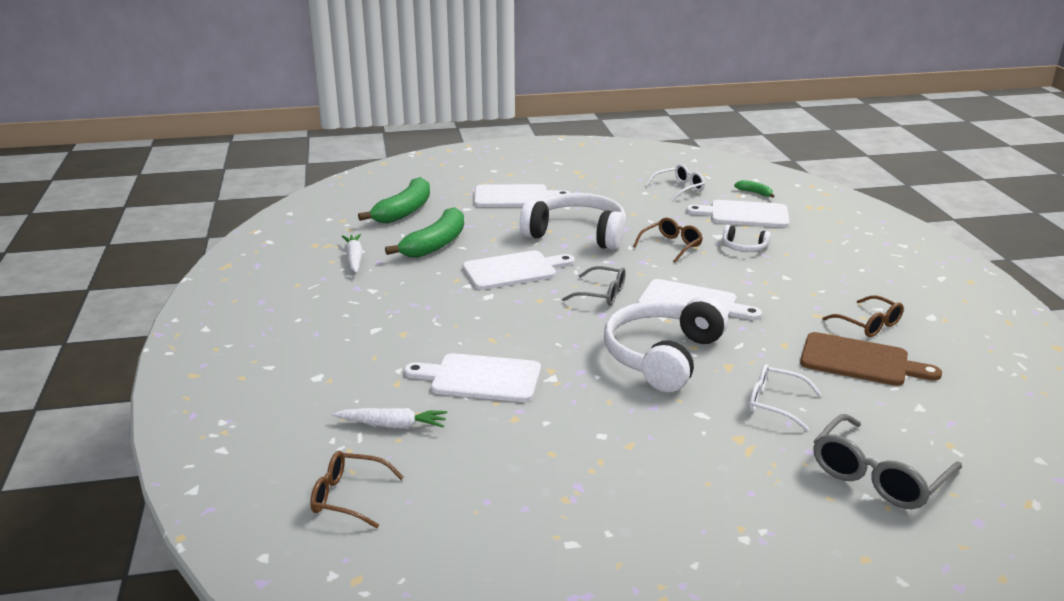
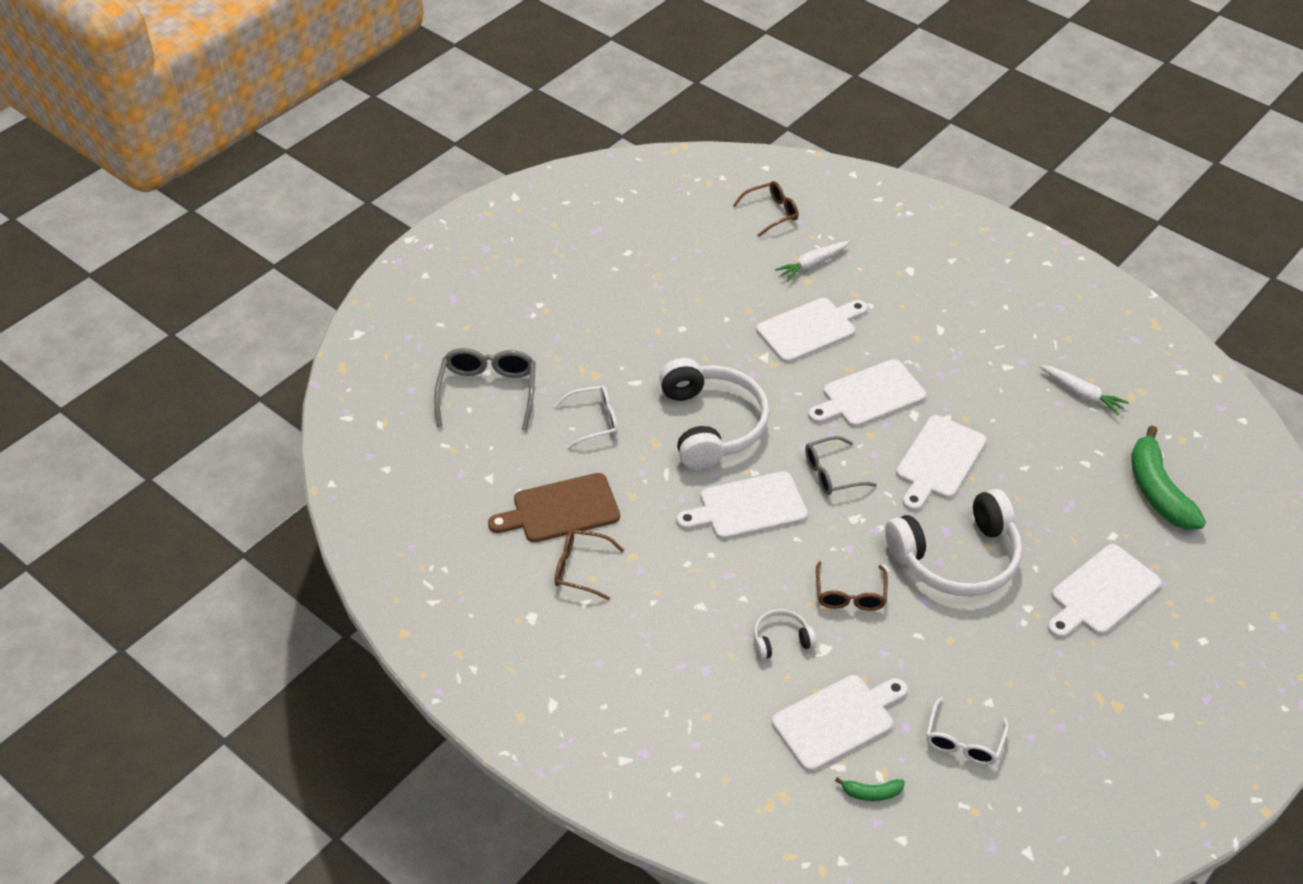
camera: 140 degrees right, 20 degrees up
(435, 244) = (1051, 456): green banana -> none
(503, 318) = (869, 395): none -> white cutting board

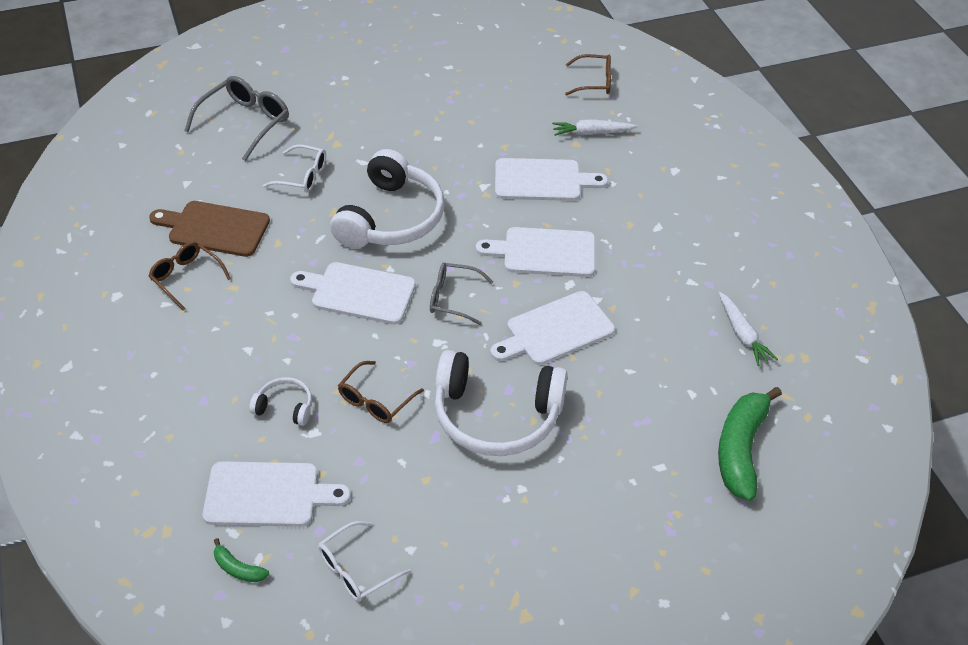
camera: 30 degrees right, 0 degrees up
(1101, 593) = (603, 510): white cutting board -> none

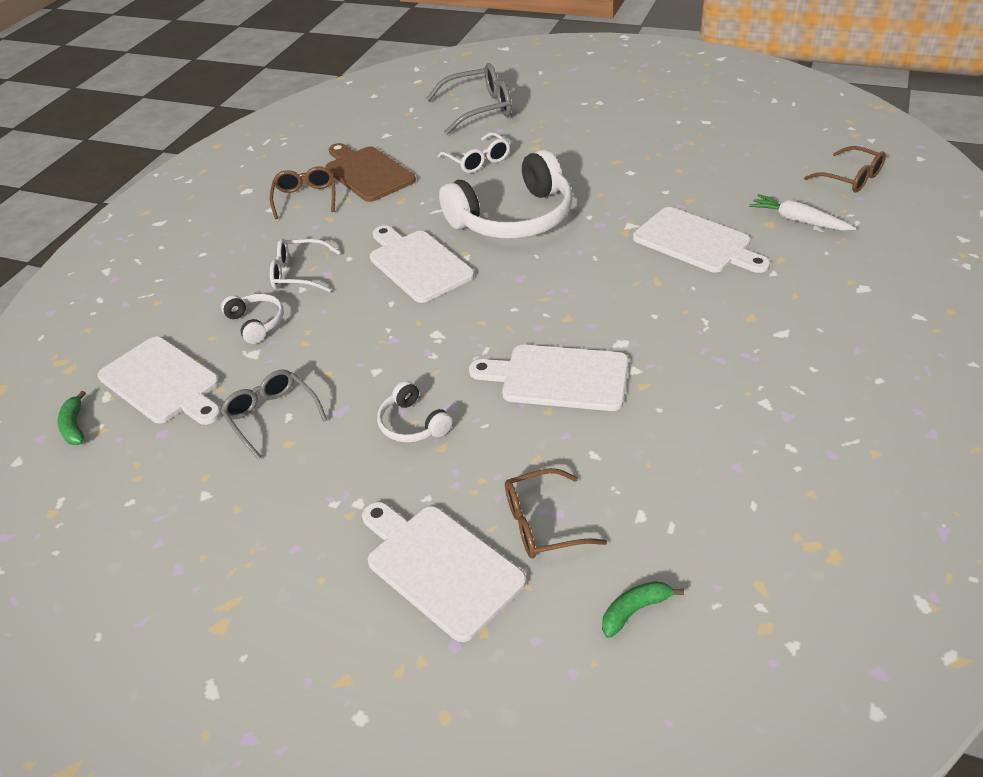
camera: 45 degrees right, 5 degrees down
(356, 569) = (146, 483): white glasses -> white glasses (298, 274)
(375, 400) = (328, 355): brown glasses -> brown glasses (542, 524)
(453, 298) = (492, 304): grey glasses -> grey glasses (271, 416)
(496, 416) = (412, 424): white headphones -> white headphones, size x0.45
(544, 252) = (627, 304): white cutting board -> white cutting board (440, 566)
(741, 449) = (634, 610): green banana -> green banana, size x0.45
(742, 334) = (773, 487): white carrot -> none

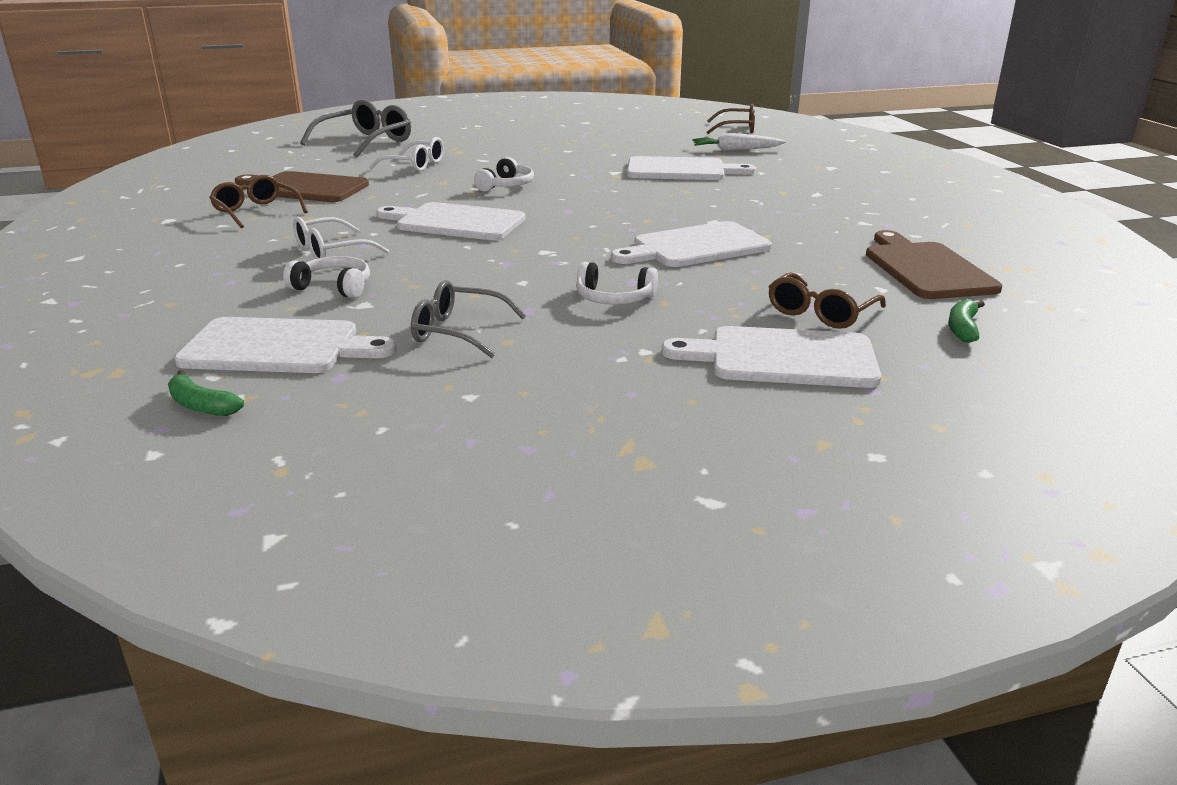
camera: 40 degrees left, 15 degrees down
(514, 218) = (506, 185): white headphones -> white headphones, size x0.45
(724, 507) = (926, 269): none -> brown cutting board

